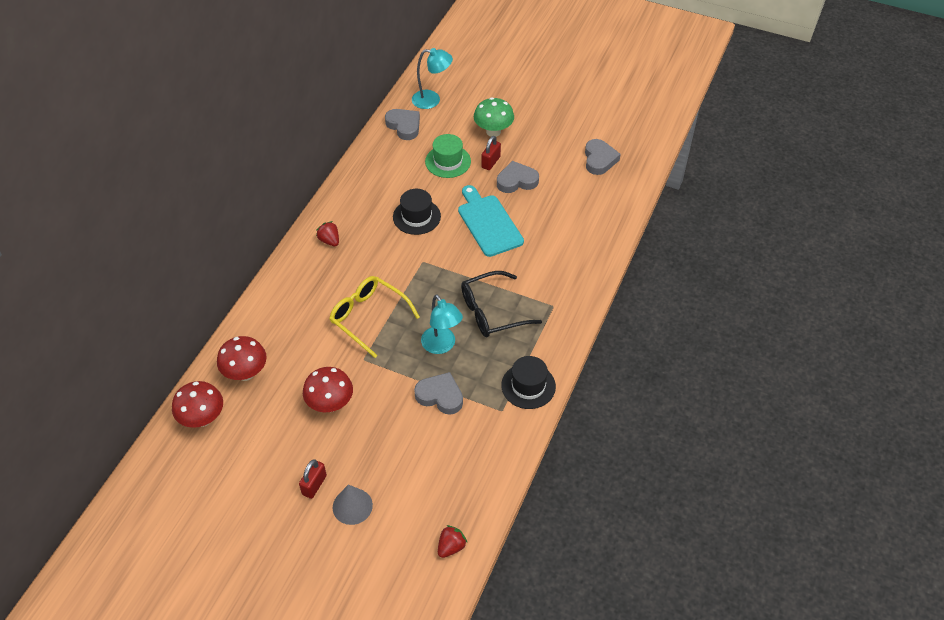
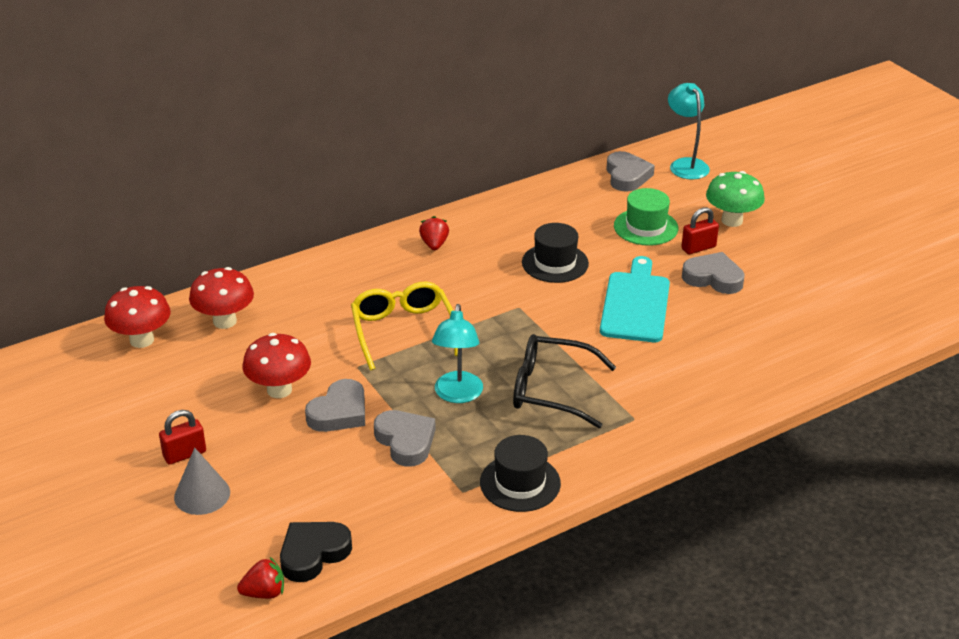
camera: 35 degrees right, 15 degrees down
(432, 100) = (685, 164): turquoise lamp -> turquoise lamp turned 150 degrees counterclockwise
(455, 504) = (313, 554): none -> black heart
(599, 160) = (846, 300): grey heart -> grey heart (339, 412)

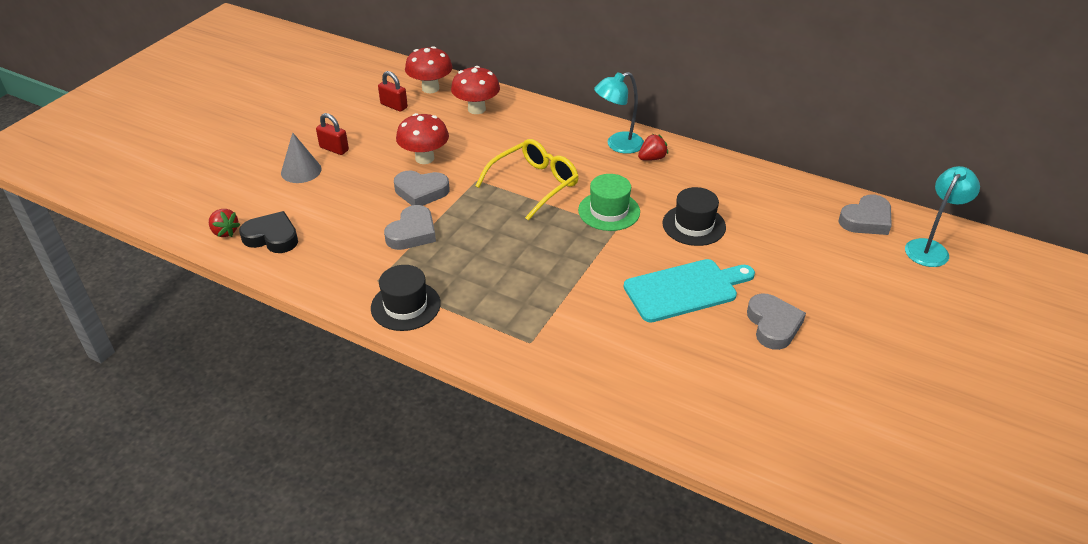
camera: 60 degrees right, 5 degrees up
(457, 395) = (483, 237): turquoise lamp -> turquoise lamp (618, 145)
(551, 390) = (528, 282): black glasses -> none
(645, 227) = (802, 257): green hat -> green hat (609, 211)
(698, 248) = (809, 300): red padlock -> red padlock (394, 106)
(732, 220) = (877, 307): green mushroom -> none

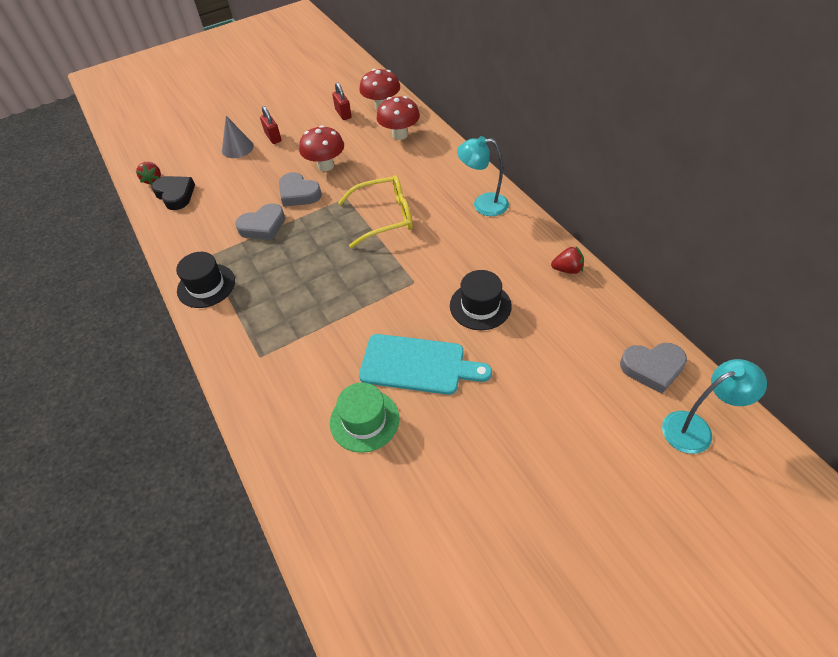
camera: 35 degrees right, 10 degrees up
(609, 211) = (421, 264): green hat -> green hat (364, 420)
(652, 158) = (501, 227): red strawberry -> red strawberry (567, 269)
(773, 325) = (463, 436): grey heart -> none

